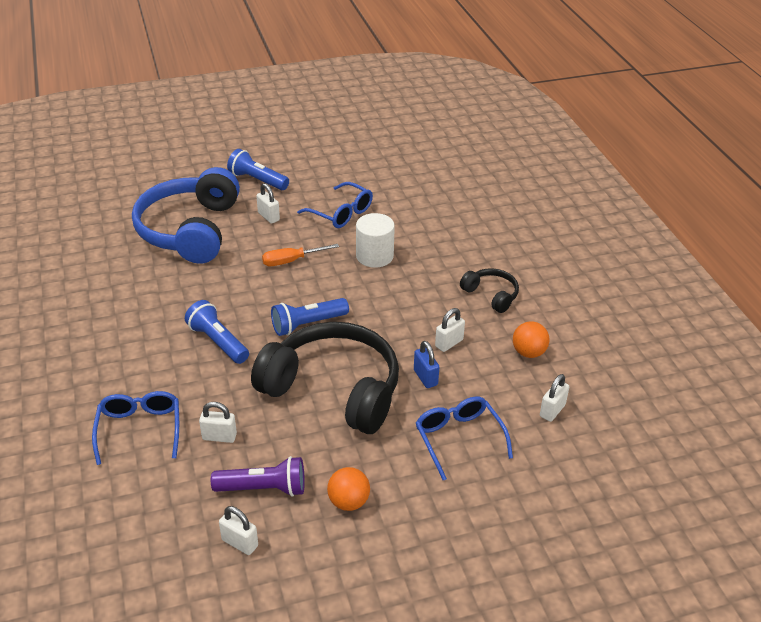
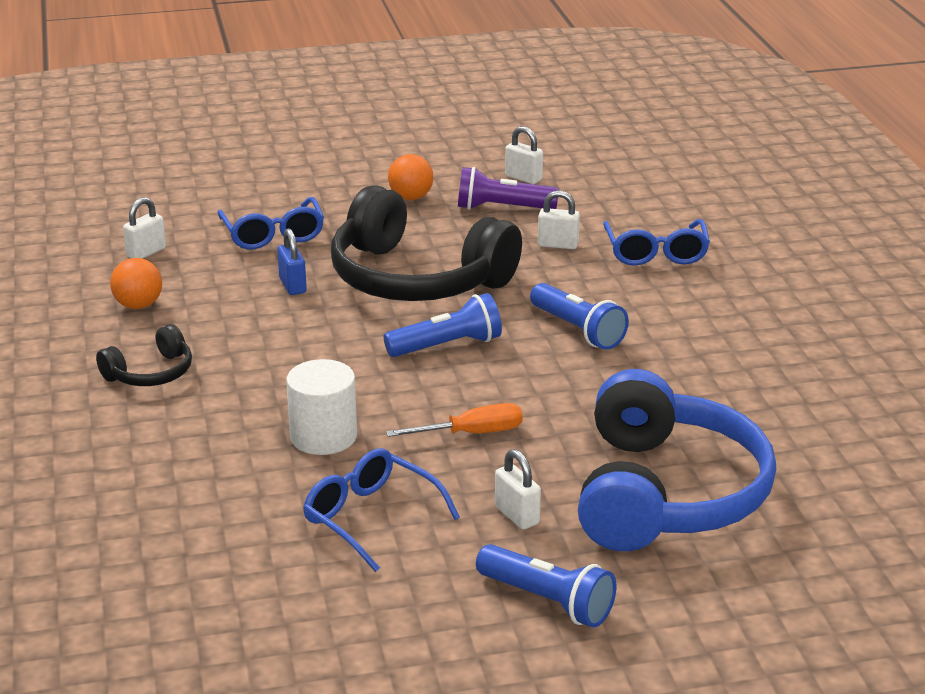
camera: 175 degrees left, 10 degrees down
(449, 343) = (245, 318): white padlock -> none
(491, 295) = (151, 373): black headphones -> black headphones turned 90 degrees counterclockwise

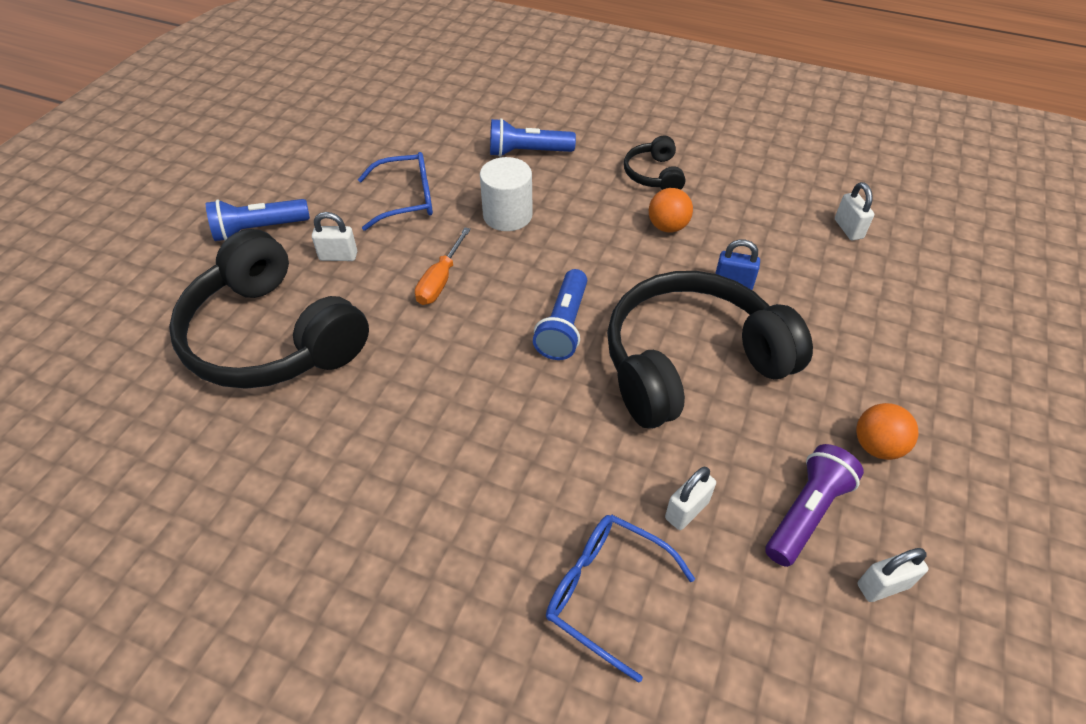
camera: 125 degrees right, 20 degrees up
(138, 305) = (757, 198): orange ball -> orange ball (667, 227)
(273, 235) = (840, 310): blue glasses -> none
(578, 330) = (514, 421): blue flashlight -> blue flashlight (527, 152)
(666, 494) = (272, 337): blue headphones -> black headphones

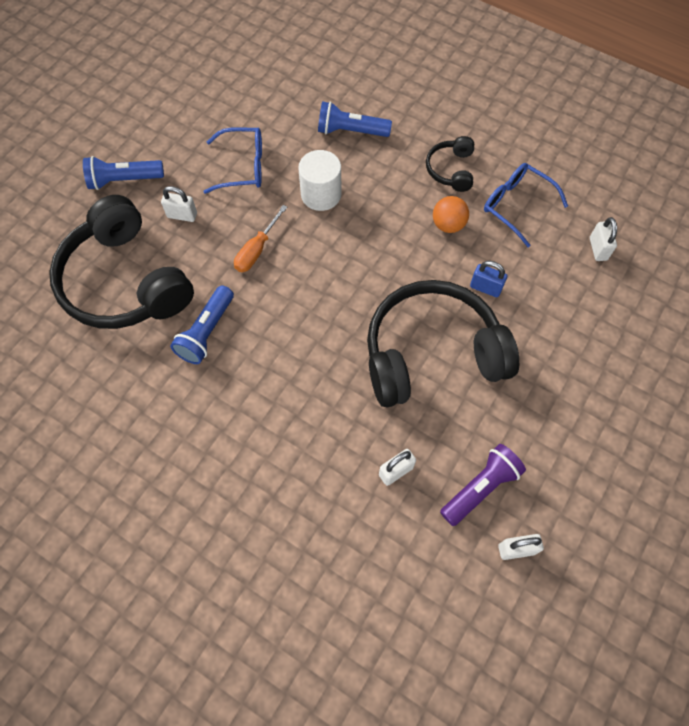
camera: 10 degrees right, 15 degrees up
(564, 326) = (343, 306): blue flashlight -> blue flashlight (206, 332)
(605, 592) = (324, 520): blue glasses -> blue glasses (516, 205)
(877, 446) = (550, 445): orange ball -> none

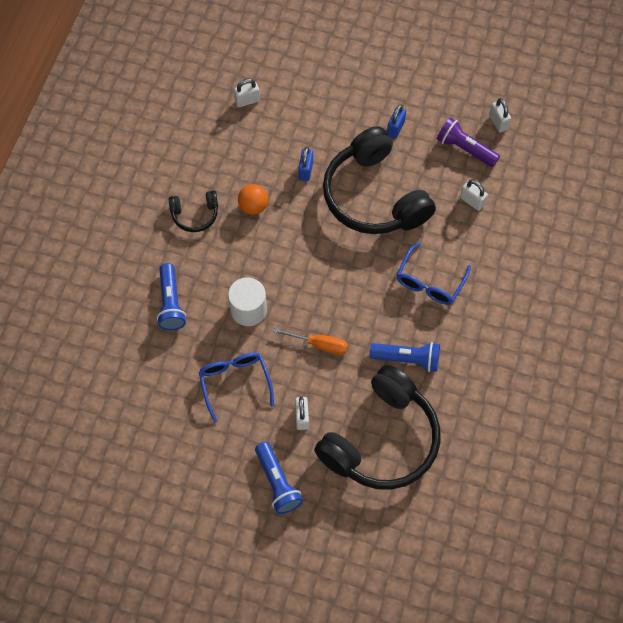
camera: 105 degrees left, 0 degrees up
(516, 205) = (220, 161): blue glasses -> blue glasses (429, 282)
(529, 406) = (395, 128): none -> blue padlock

